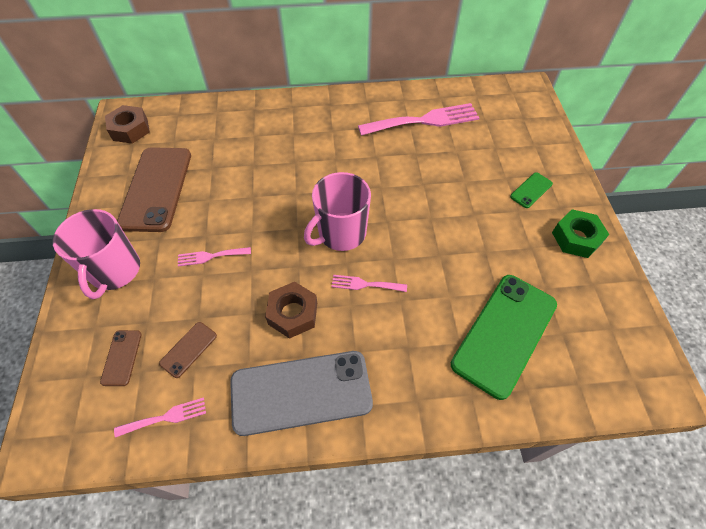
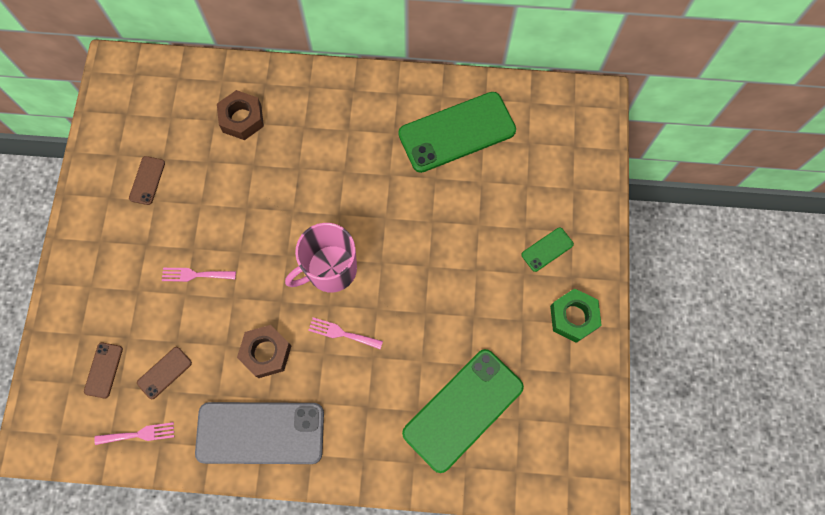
camera: 10 degrees right, 15 degrees up
(115, 271) = (100, 276): pink mug -> none
(130, 129) = (123, 92): brown nut -> brown nut (242, 119)
(156, 188) = (147, 180): brown phone -> brown phone, size x0.44
(424, 120) = (457, 132): pink fork -> green phone

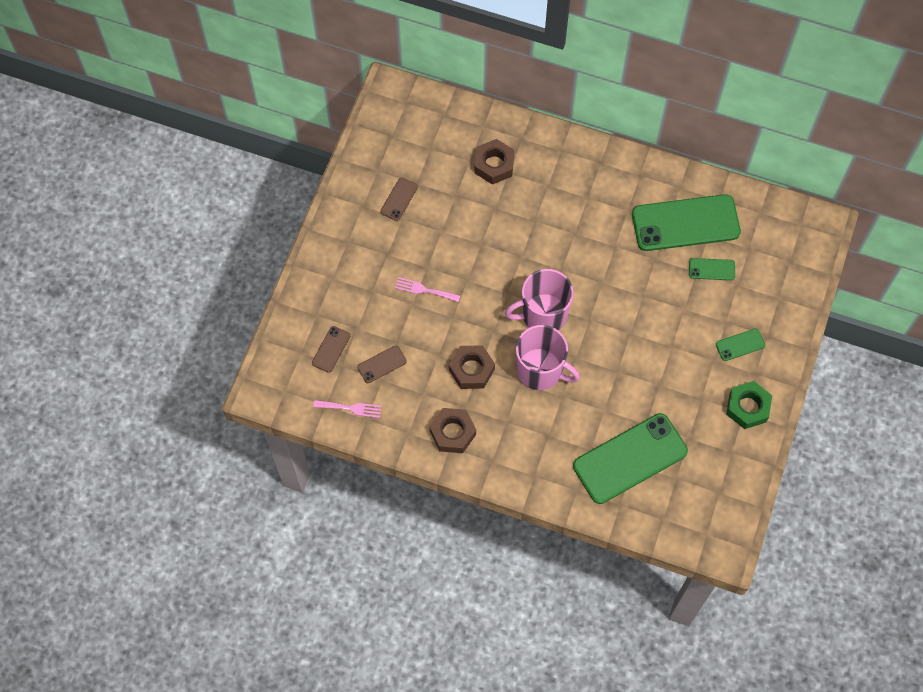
camera: 15 degrees right, 5 degrees down
(260, 433) = (452, 433): grey phone -> brown nut
(342, 333) = (540, 370): pink fork -> pink mug
(496, 175) = (711, 269): none -> green phone

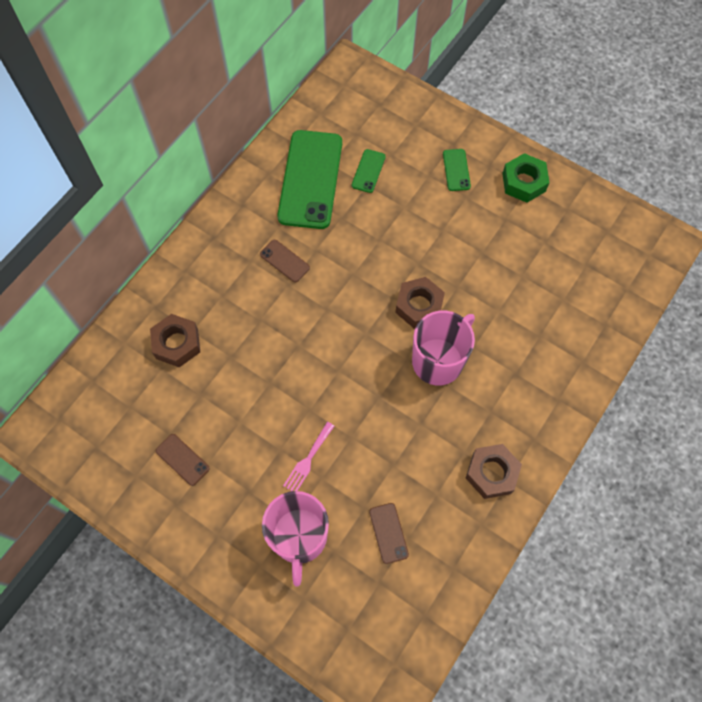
camera: 75 degrees left, 0 degrees up
(331, 349) = (353, 590): brown phone -> brown phone (284, 261)
(351, 408) = (435, 584): pink fork -> none
(471, 370) = (420, 433): brown nut -> brown nut (419, 306)
(543, 314) = (374, 341): pink mug -> pink mug (299, 537)
(630, 458) = (557, 301): green phone -> none

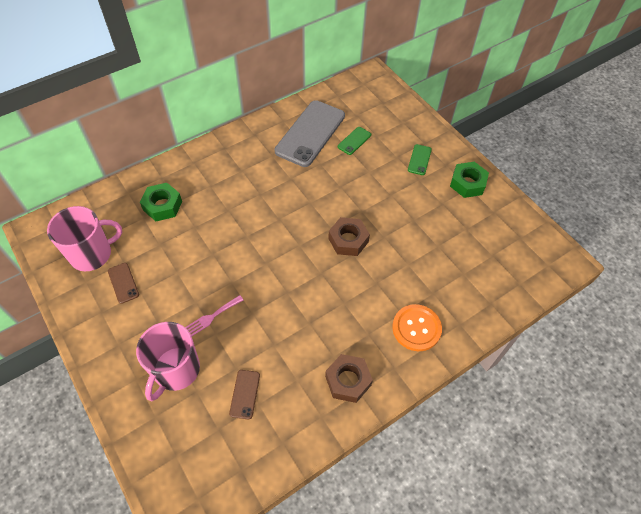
camera: 20 degrees right, 10 degrees down
(177, 343) = (162, 206): brown nut -> green nut
(284, 261) = (265, 178): brown phone -> none
(310, 179) = (310, 133): green phone -> grey phone
(438, 361) = (344, 283): pink mug -> pink mug (92, 254)
(539, 384) = (416, 328): none -> orange button

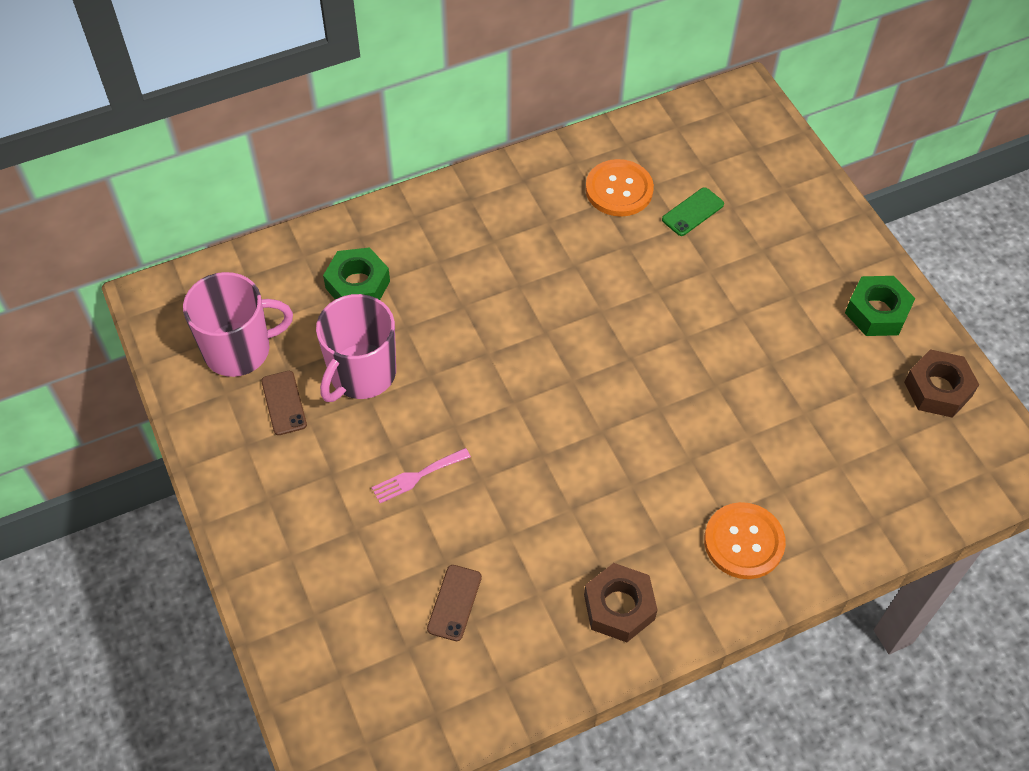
camera: 10 degrees right, 0 degrees up
(176, 370) = (352, 551): pink mug -> pink mug (361, 374)
(310, 133) = (619, 190): grey phone -> orange button
(348, 240) = (655, 382): brown nut -> brown nut (938, 389)
(419, 160) = (800, 259): green phone -> none

